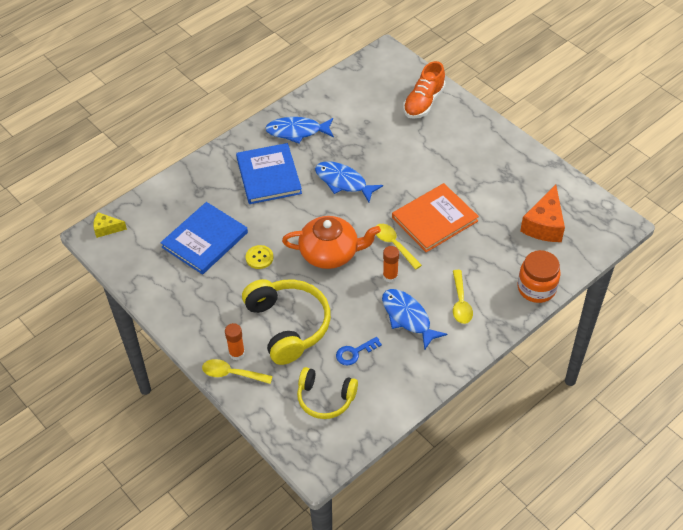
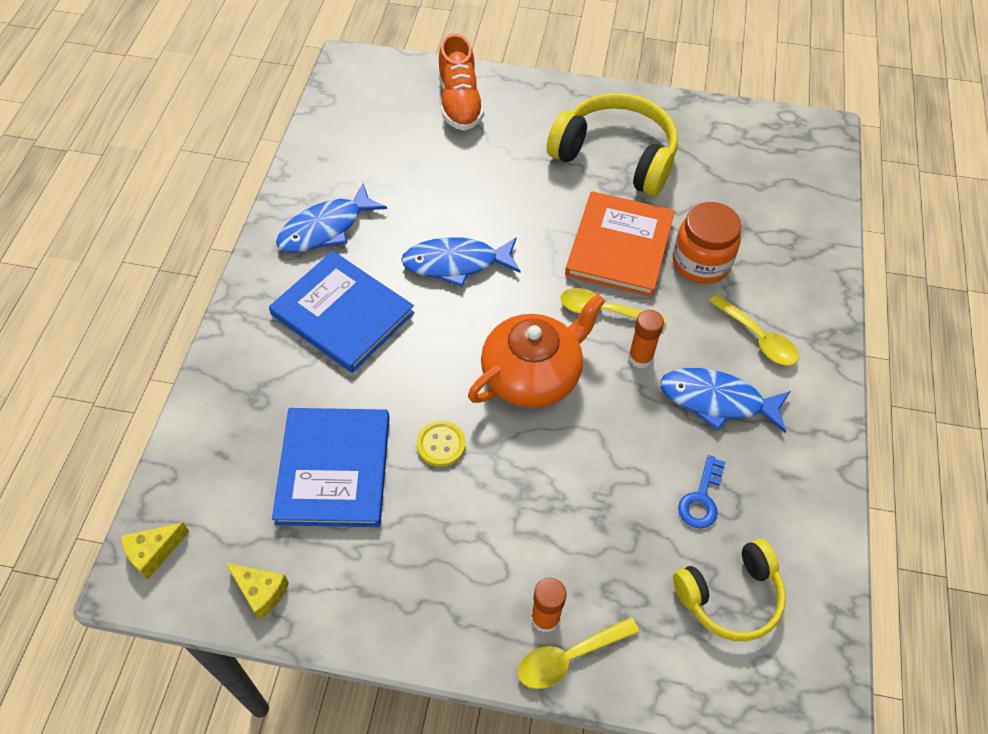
camera: 40 degrees left, 5 degrees up
(134, 269) = (260, 592): none -> yellow cheese
(288, 325) = (577, 520): yellow headphones -> yellow headphones (616, 156)
(536, 288) = (820, 263): orange jar -> orange jar (701, 263)
(544, 225) = (749, 179): orange cheese -> none

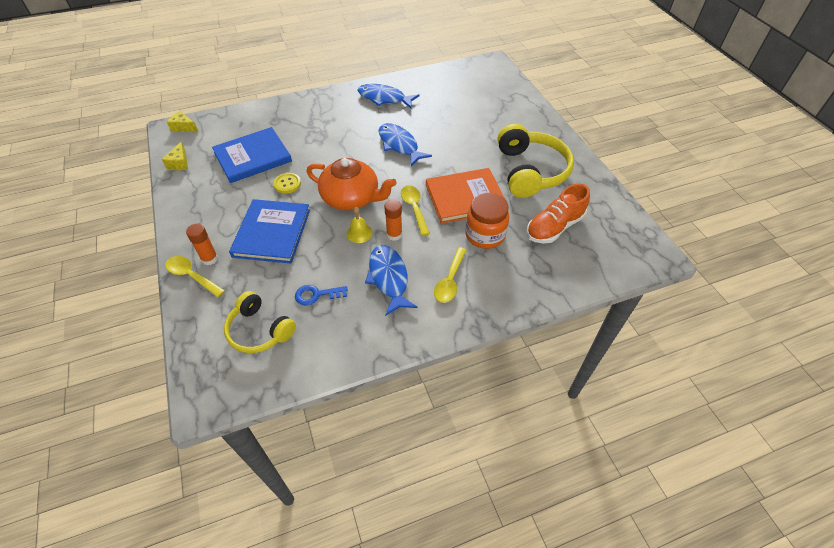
camera: 60 degrees right, 5 degrees down
(342, 314) = (339, 124): blue book -> blue book (272, 233)
(459, 103) = (506, 103): orange shoe -> orange shoe (554, 227)
(612, 397) = (359, 233): none -> yellow bell

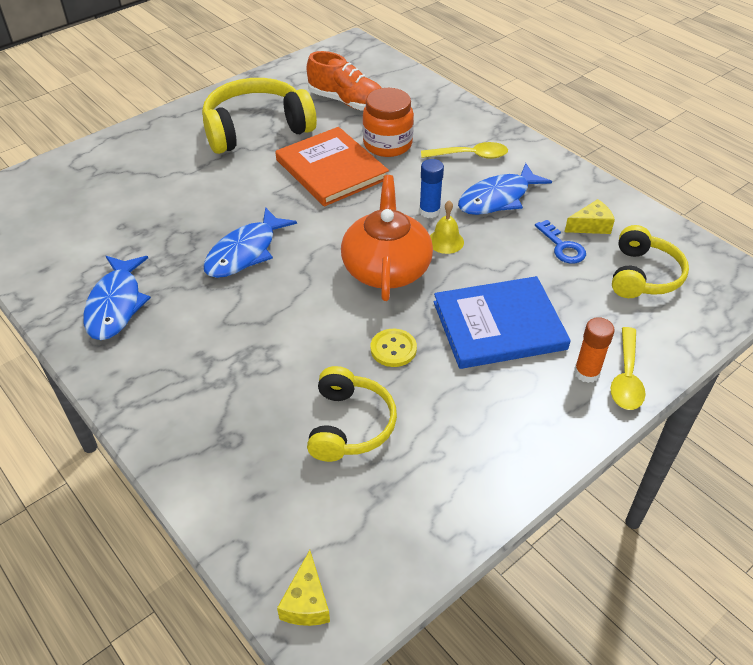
camera: 110 degrees left, 5 degrees down
(179, 163) = (418, 538): yellow cheese -> yellow cheese (591, 226)
(253, 157) = (350, 425): blue book -> yellow headphones
(394, 234) = (429, 211): orange glue stick -> blue glue stick
(414, 208) = (374, 206): yellow spoon -> none

